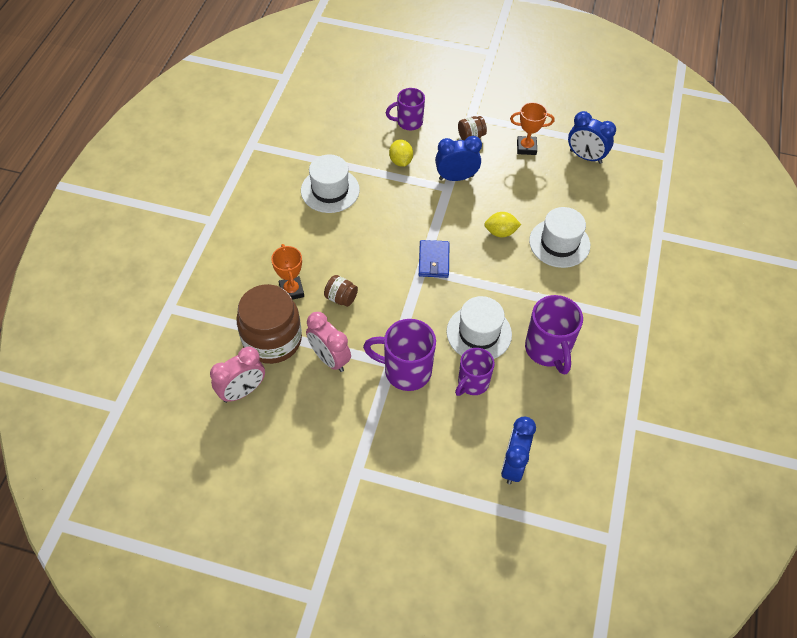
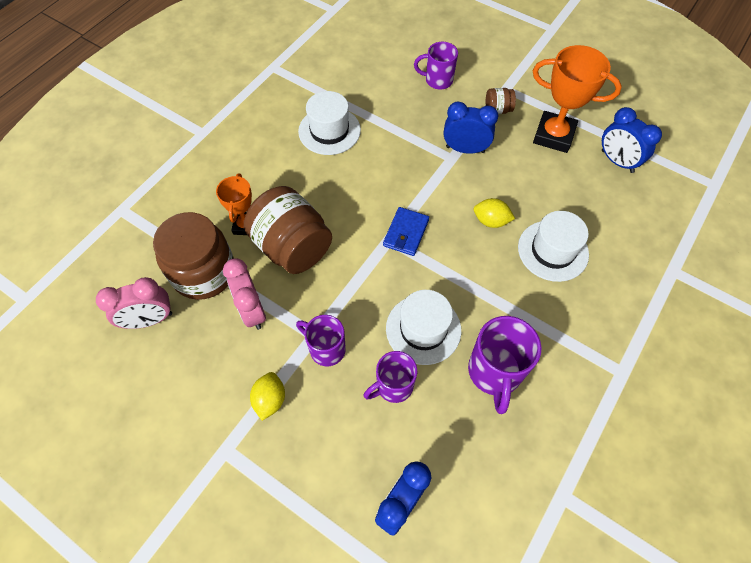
camera: 20 degrees right, 5 degrees up
(341, 298) = (292, 247): brown jar -> brown jar, size x2.27
(400, 161) = (413, 118): yellow lemon -> yellow lemon (270, 400)
(406, 371) = (326, 349): purple mug -> purple mug, size x0.67
(526, 147) = (553, 135): orange trophy -> orange trophy, size x1.66

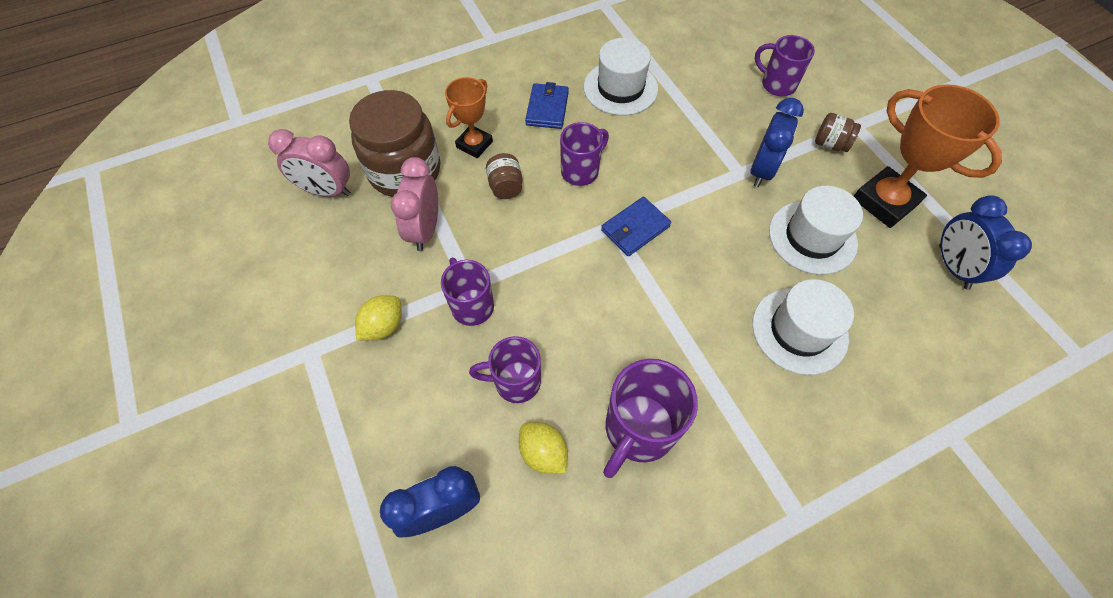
camera: 30 degrees right, 0 degrees up
(284, 171) = (547, 108): none -> blue wallet
(292, 247) = (505, 187): brown jar -> brown jar, size x0.44
(341, 208) = (581, 171): none -> purple mug
(423, 329) = (588, 339): white hat -> white hat (812, 237)
(465, 149) = (762, 170): blue clock -> blue clock turned 75 degrees clockwise
(491, 221) = (743, 261): yellow lemon -> yellow lemon (543, 453)

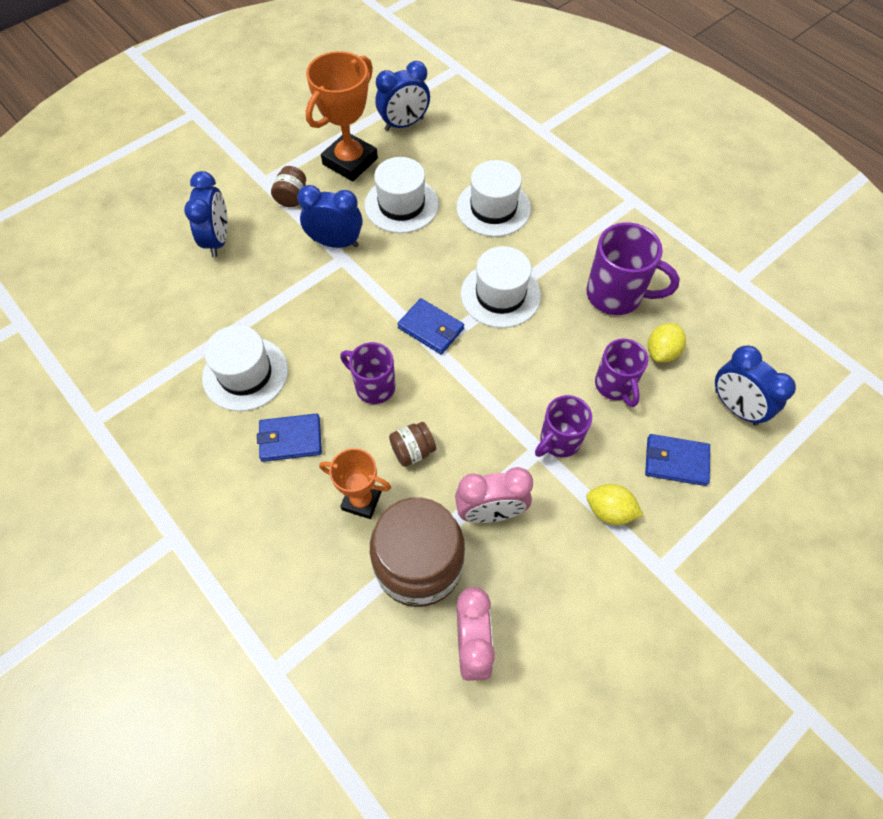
camera: 105 degrees left, 0 degrees up
(406, 410) = (676, 461): none -> blue wallet
(665, 302) = (500, 295): none -> white hat
(777, 84) = (218, 240): purple mug -> blue clock

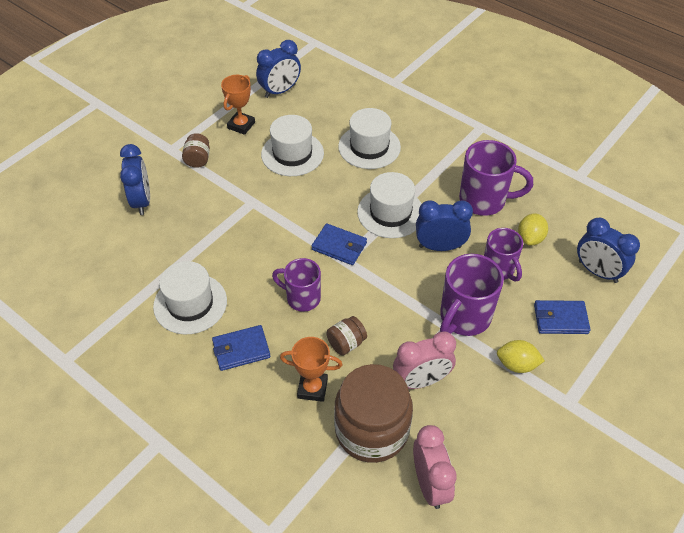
camera: 10 degrees left, 10 degrees down
(335, 242) = (244, 190): blue clock -> blue clock (440, 246)
(350, 161) = (241, 125): orange trophy -> orange trophy, size x0.60
(559, 441) = (464, 317): purple mug -> purple mug, size x1.50

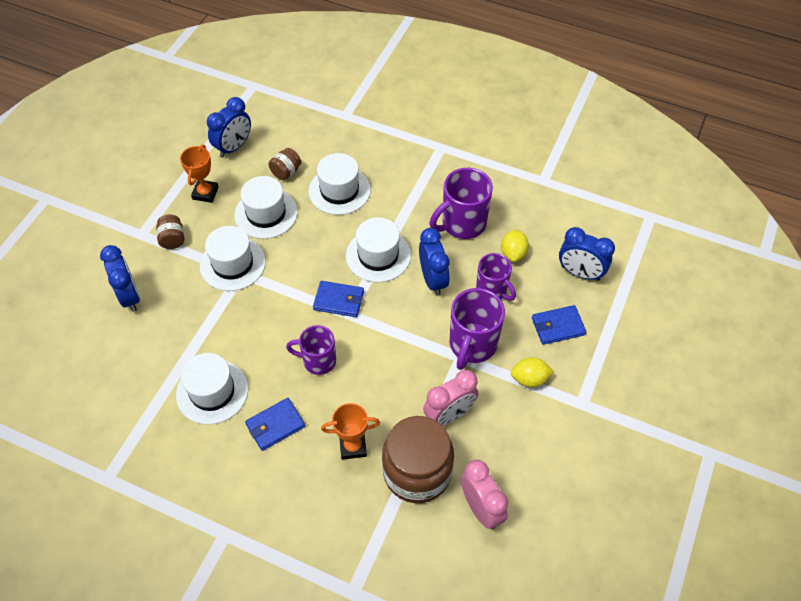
camera: 15 degrees left, 5 degrees up
(247, 192) = (232, 264): none -> white hat
(346, 343) = (372, 395): brown jar -> brown jar (286, 172)
(440, 246) = (433, 280): blue clock -> blue clock turned 90 degrees clockwise
(484, 200) = (462, 224): purple mug -> purple mug turned 150 degrees clockwise

